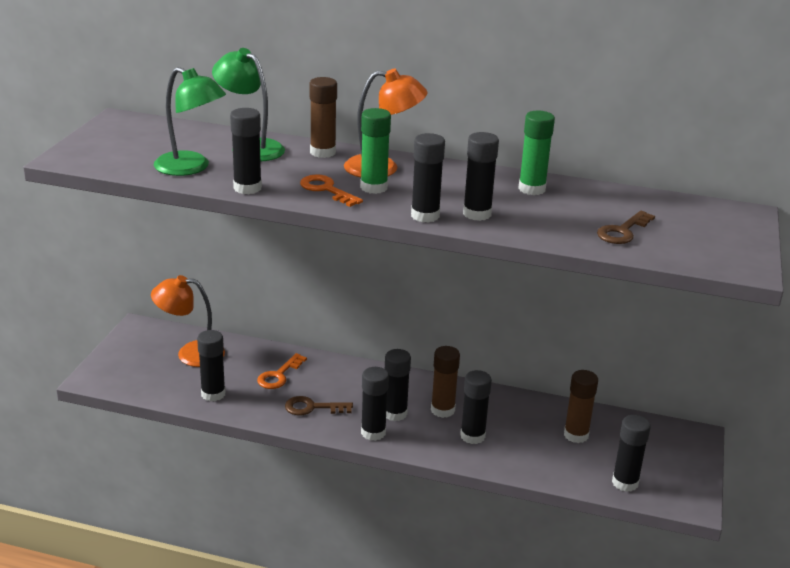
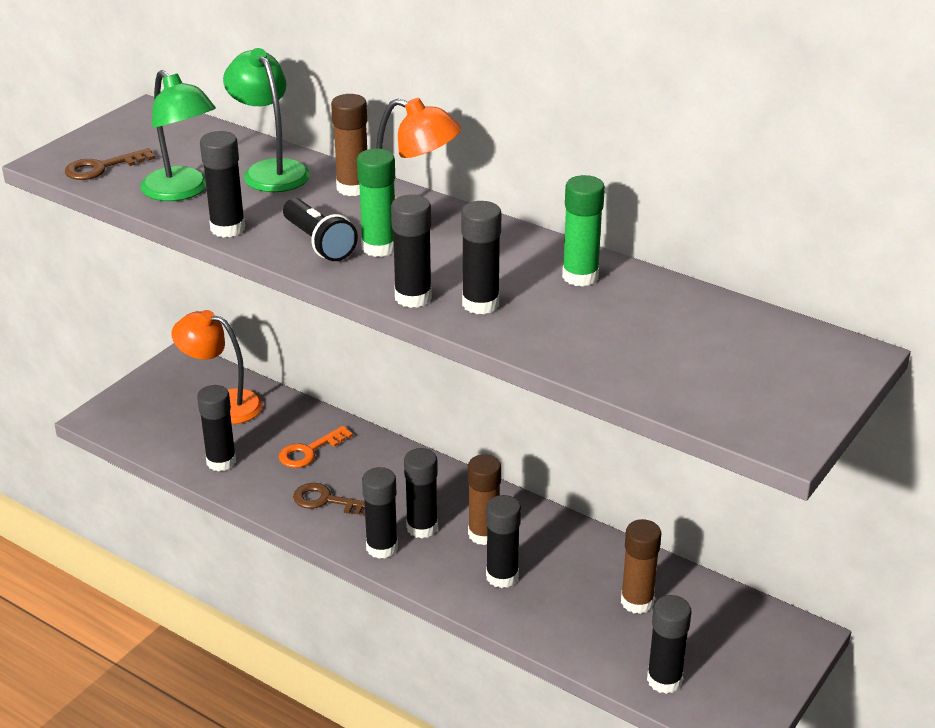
camera: 20 degrees right, 5 degrees up
(326, 190) = (319, 243): orange key -> black flashlight
(622, 231) = (653, 358): brown key -> brown key (101, 168)

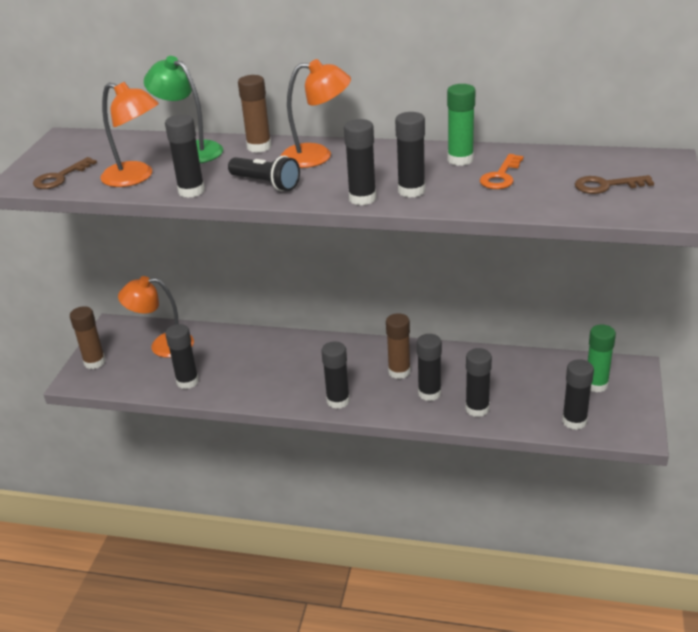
camera: 20 degrees left, 0 degrees up
(182, 191) = (136, 177): green lamp -> orange lamp
(309, 451) = (245, 356): orange key -> orange key (501, 176)
(326, 501) = (279, 384): brown key -> brown key (606, 186)
(379, 247) = (311, 176): green glue stick -> green glue stick (596, 385)
(422, 527) = (356, 380): black glue stick -> black glue stick (477, 409)
(637, 602) = (524, 381): brown glue stick -> brown glue stick (94, 362)

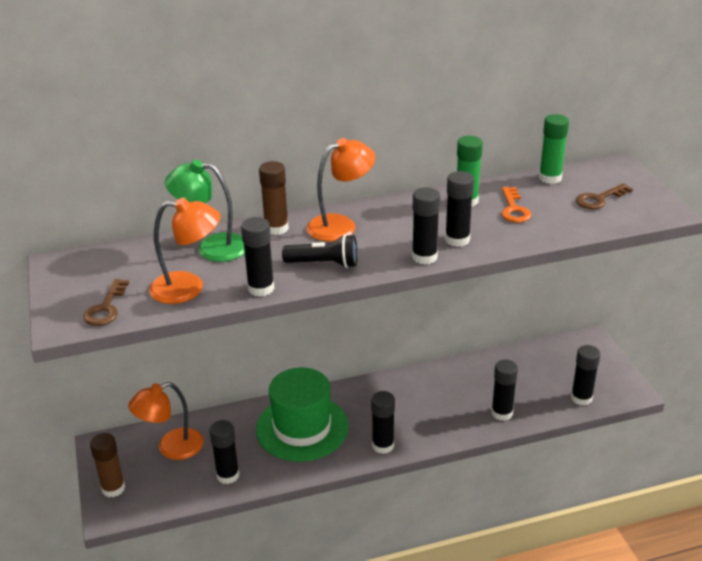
camera: 30 degrees left, 0 degrees up
(280, 363) = (302, 428): none -> green hat
(399, 372) = (413, 401): brown glue stick -> none
(429, 393) = (454, 412): black glue stick -> none
(596, 385) = (574, 362): green glue stick -> green glue stick (550, 178)

